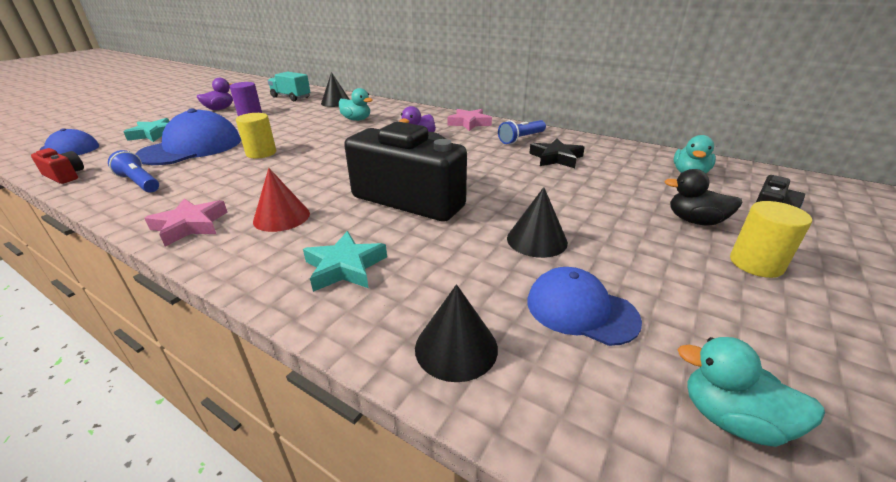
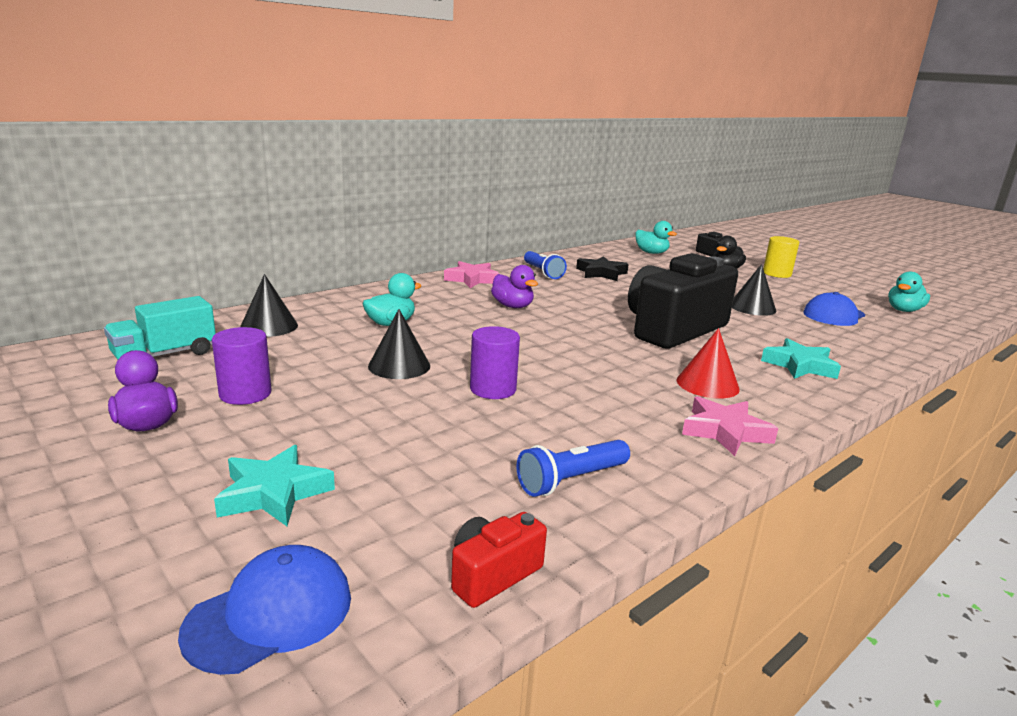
camera: 75 degrees left, 10 degrees down
(191, 147) = (416, 444): blue cap -> none
(261, 153) = (493, 389): yellow cylinder -> purple cylinder
(456, 347) = (881, 347): black cone -> black cone (399, 366)

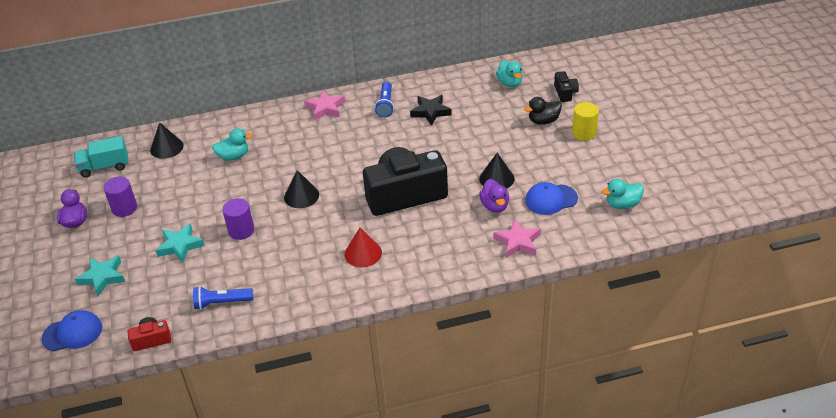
camera: 30 degrees right, 20 degrees up
(399, 366) = (209, 200): black cone -> black cone (301, 196)
(512, 306) = (323, 148): purple duck -> purple duck (494, 206)
(725, 431) = (328, 292): pink star -> pink star (518, 242)
(800, 365) = (444, 249): turquoise star -> turquoise star (180, 246)

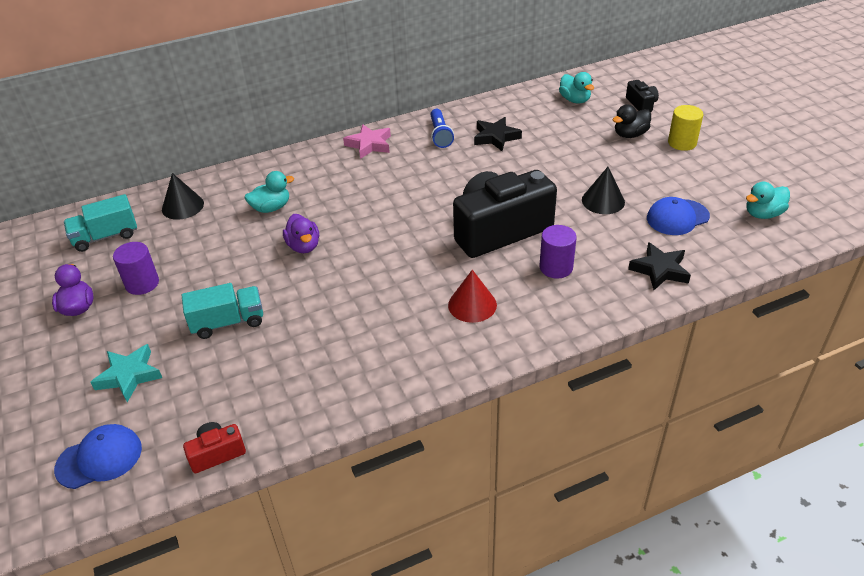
camera: 10 degrees left, 0 degrees up
(180, 246) = (228, 322): turquoise star -> turquoise truck
(222, 303) = (304, 390): blue flashlight -> none
(241, 231) = (305, 294): purple cylinder -> purple cylinder (556, 267)
(301, 196) = (371, 245): black cone -> none
(494, 206) = (614, 231): purple duck -> purple duck (304, 246)
(518, 242) = (660, 270): pink star -> black star

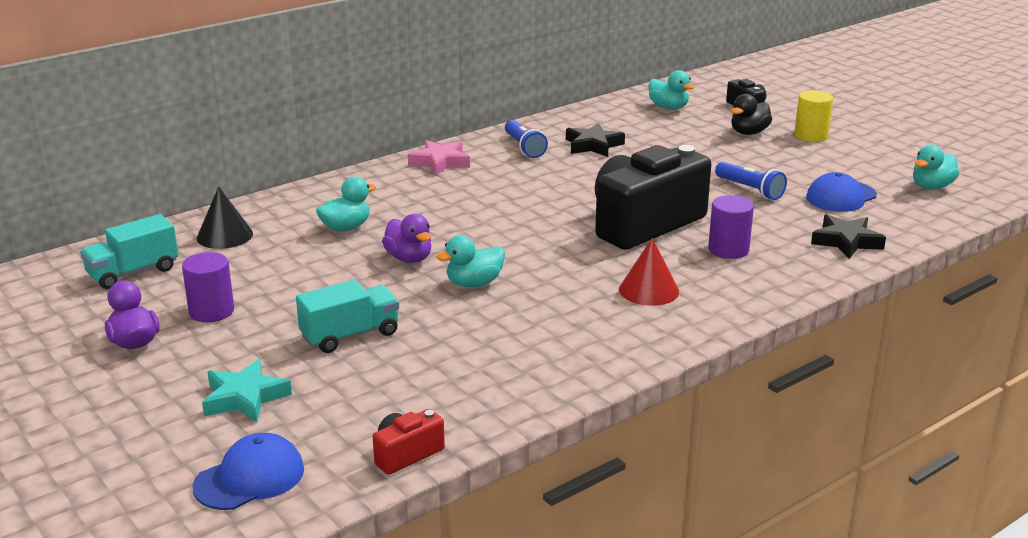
camera: 15 degrees left, 15 degrees down
(340, 279) = (474, 283): none -> turquoise duck
(603, 201) = (750, 190): black cone -> blue flashlight

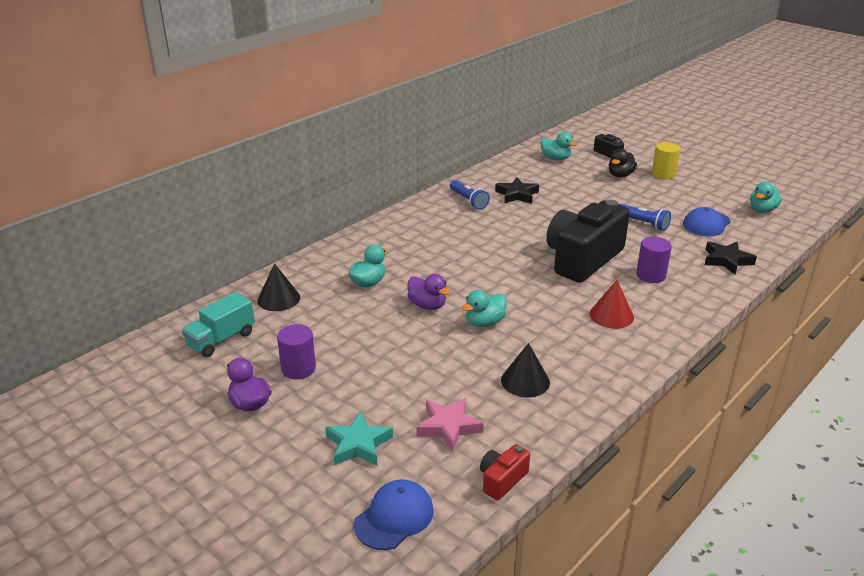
camera: 10 degrees left, 5 degrees up
(350, 335) = (414, 378): turquoise truck -> none
(440, 162) = (413, 218): pink star -> pink star (448, 427)
(493, 351) = (525, 381): none -> black cone

